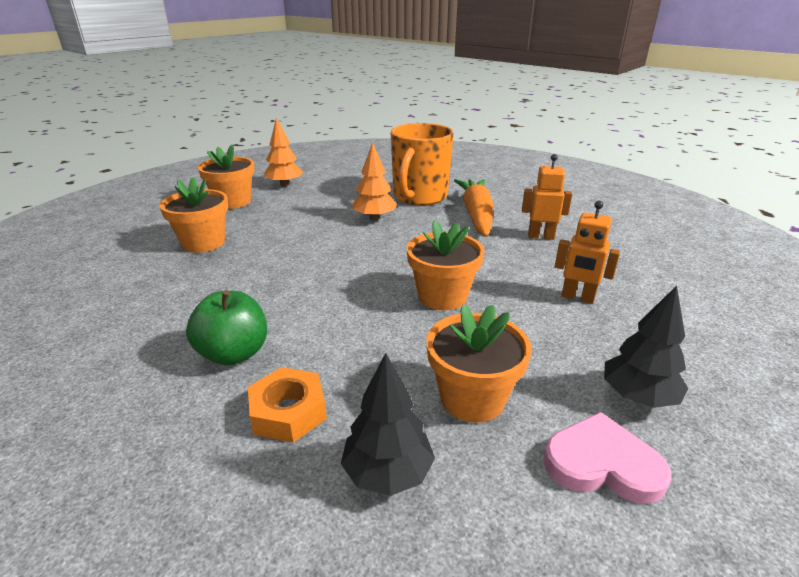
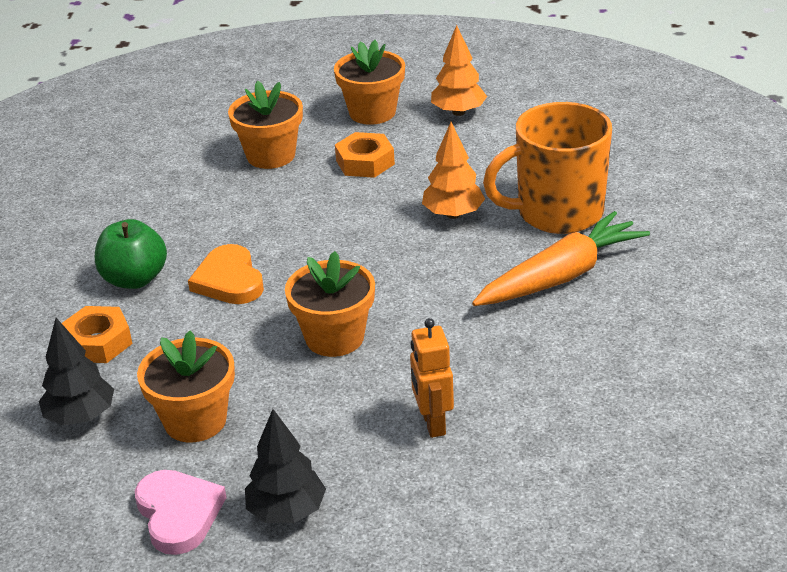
camera: 55 degrees right, 5 degrees up
(276, 221) = (365, 162): none -> orange nut
(312, 311) = (229, 280): none -> orange heart
(540, 236) = (561, 347): orange robot -> none

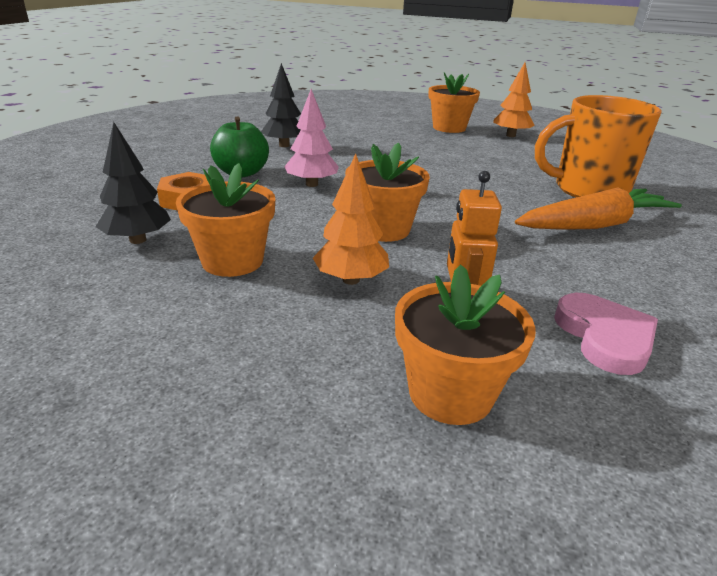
camera: 10 degrees right, 5 degrees down
(178, 514) = (167, 331): pink heart -> pink heart (605, 337)
(229, 280) = (312, 184): orange heart -> pink tree
(271, 155) = (372, 135): orange flower pot -> orange flower pot (450, 393)
(287, 511) = (279, 354): black tree -> black tree (284, 145)
(365, 162) = (438, 146): orange nut -> none
(453, 214) = (501, 178): orange tree -> orange tree (351, 280)

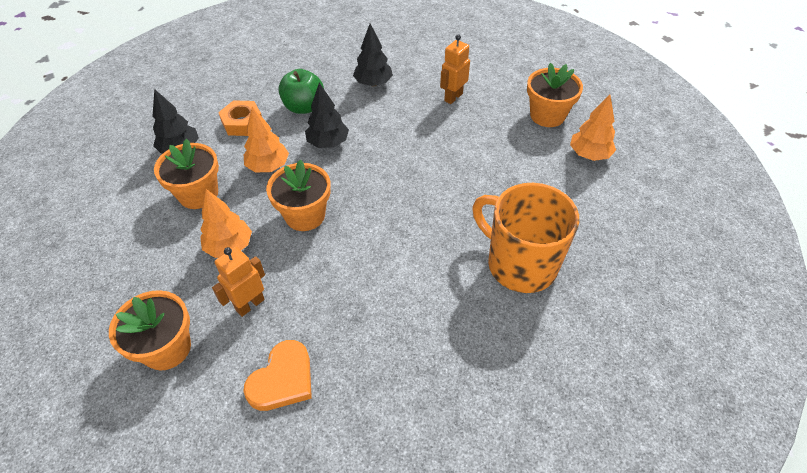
camera: 45 degrees right, 20 degrees up
(279, 215) = (268, 166): none -> orange tree
(312, 184) = (328, 143): pink tree -> black tree
(367, 136) = (453, 97): none -> orange robot
(594, 225) = (447, 301): orange carrot -> none
(605, 337) = (282, 379): pink heart -> orange heart

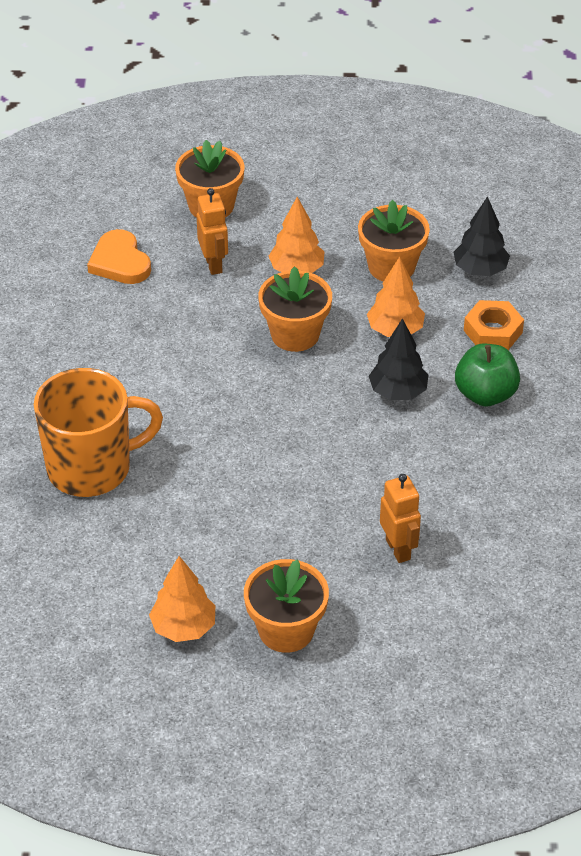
camera: 120 degrees right, 5 degrees down
(373, 83) = (489, 480): black tree -> none

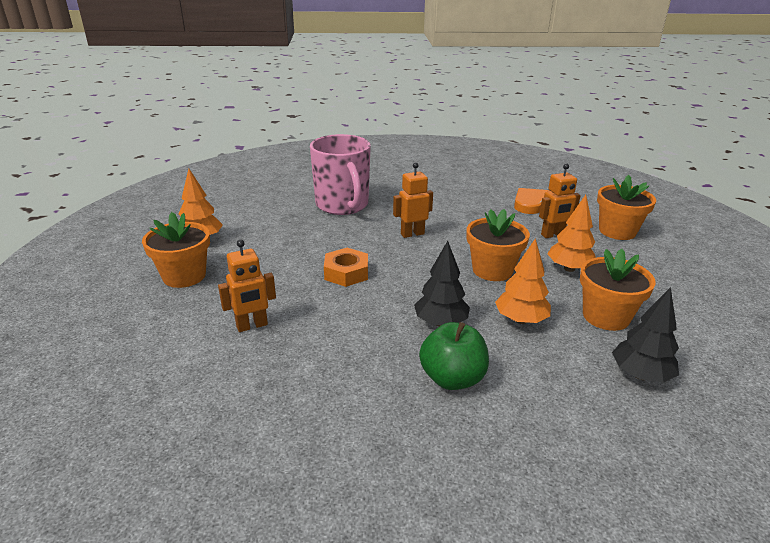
camera: 85 degrees right, 15 degrees down
(92, 468) = (342, 205): orange mug -> pink mug
(195, 397) = (412, 234): none -> orange robot
(493, 331) = (549, 384): orange nut -> orange nut (346, 273)

